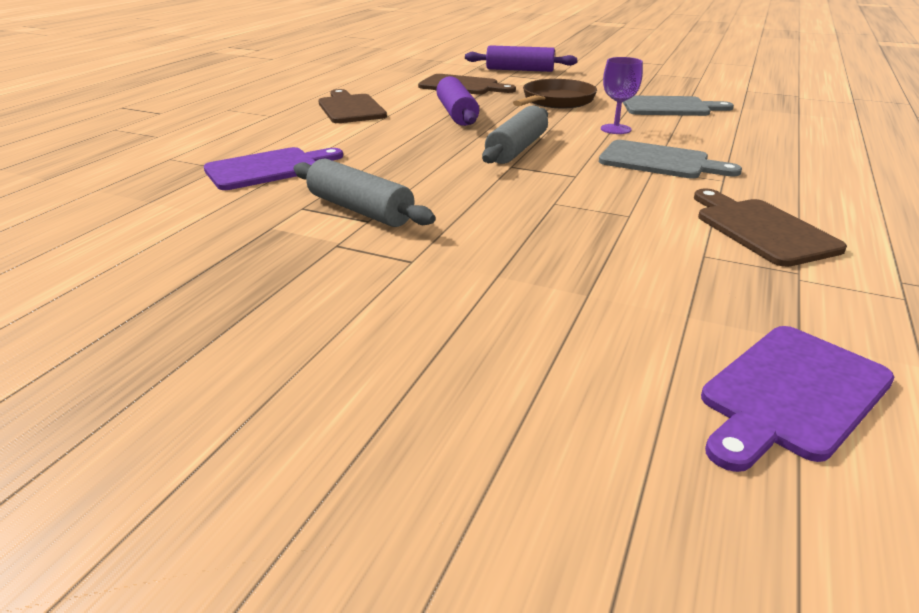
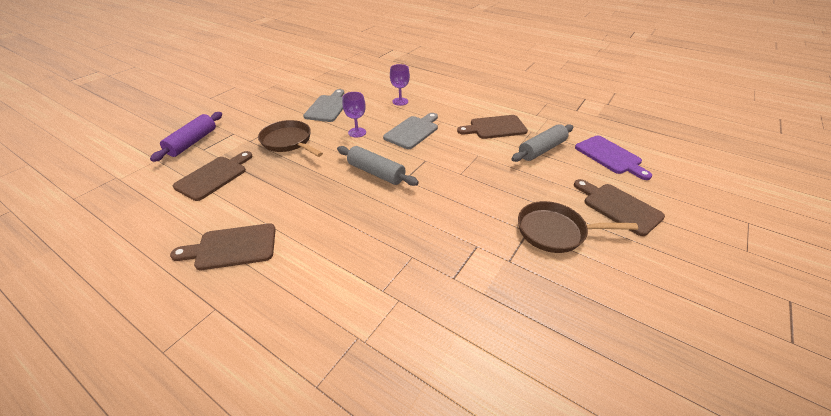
camera: 80 degrees left, 10 degrees up
(269, 168) = (372, 301): purple cutting board -> none
(360, 210) = (461, 249): grey rolling pin -> grey rolling pin (542, 150)
(417, 288) = (555, 231): none -> brown pan
(456, 114) = (288, 188): purple rolling pin -> none
(533, 379) = (618, 207): none -> brown cutting board
(755, 145) = (400, 101): none -> purple goblet

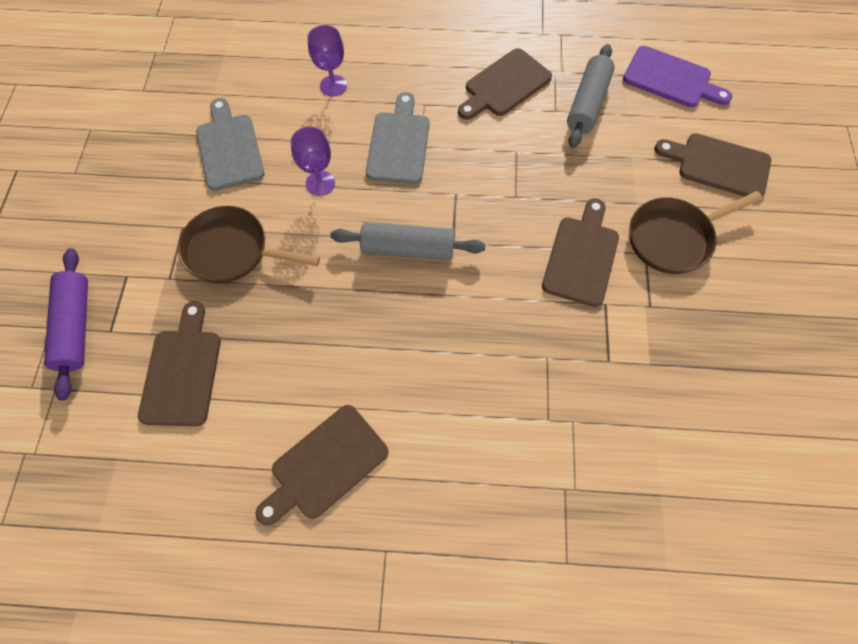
camera: 30 degrees left, 25 degrees up
(480, 216) = (581, 256): none -> brown cutting board

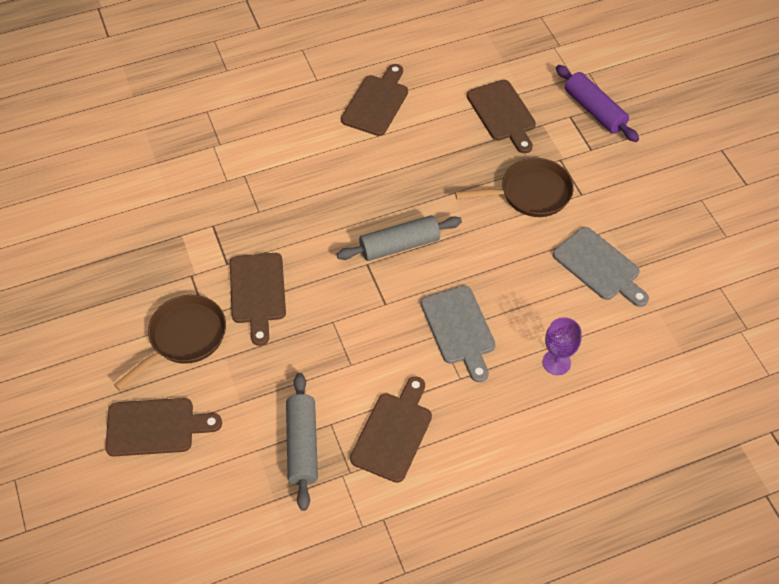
camera: 155 degrees right, 10 degrees down
(320, 183) = (502, 268): purple goblet -> none
(671, 79) = (224, 514): purple cutting board -> none

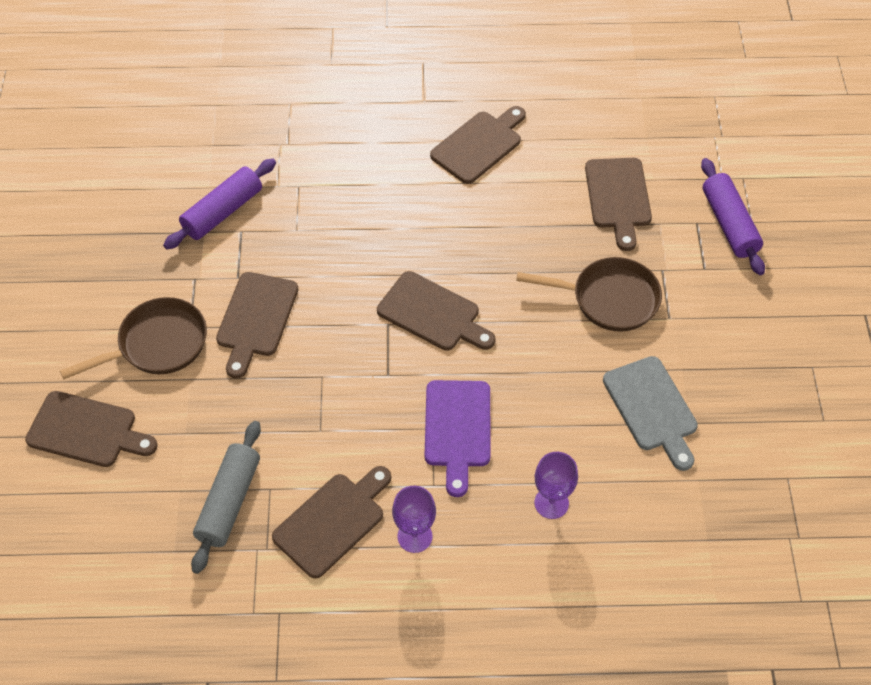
camera: 20 degrees right, 0 degrees up
(190, 214) = (223, 212): none -> purple rolling pin
(399, 245) = (433, 314): grey rolling pin -> brown cutting board
(459, 329) = (457, 429): grey cutting board -> purple cutting board
(463, 423) = (415, 536): none -> purple goblet

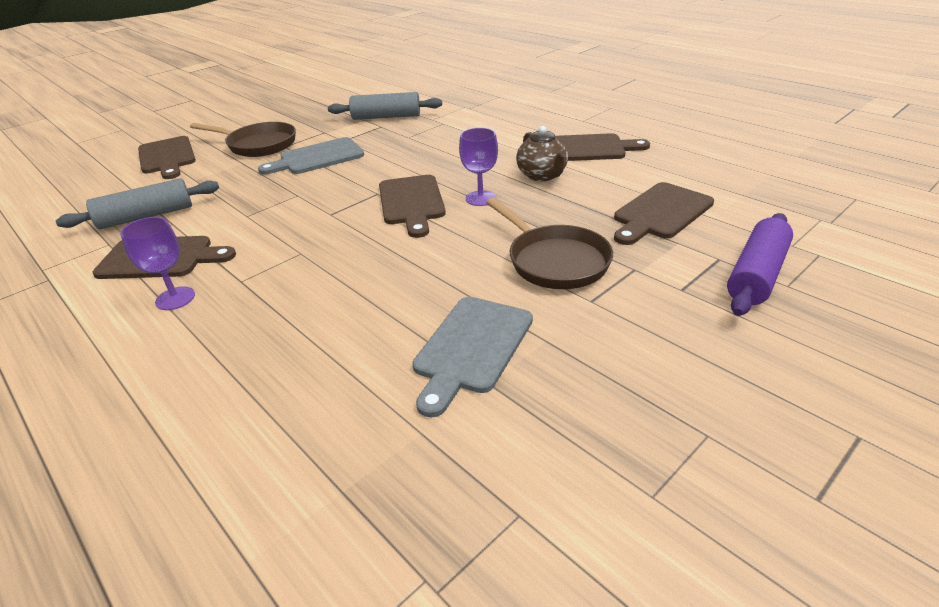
camera: 50 degrees right, 20 degrees down
(223, 212) = (386, 117): purple rolling pin -> grey rolling pin
(256, 319) = (317, 158): brown cutting board -> grey cutting board
(457, 429) = (312, 263): purple cutting board -> none
(488, 208) = (542, 175): none -> brown teapot
(551, 503) = (281, 349): purple goblet -> purple goblet (480, 198)

